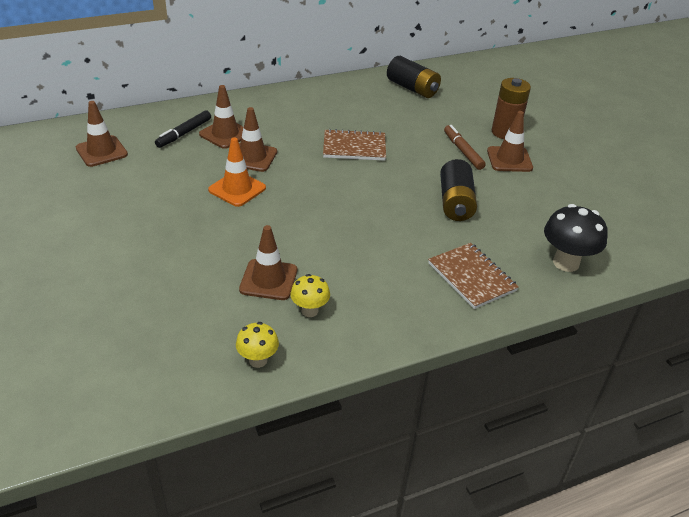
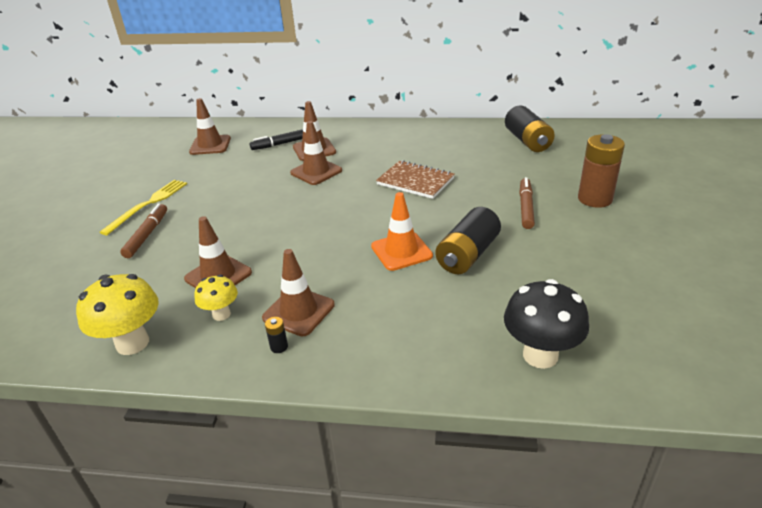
camera: 35 degrees right, 5 degrees down
(109, 233) = (148, 204): none -> yellow fork
(148, 263) = (147, 235): none -> brown marker
(237, 189) = (276, 194): orange traffic cone -> orange traffic cone (401, 251)
(258, 360) = (132, 343): yellow mushroom -> yellow mushroom, size x1.69
(385, 319) = (279, 347): none -> black battery
(471, 277) = (410, 334): brown notebook -> none
(509, 159) = (574, 226): brown traffic cone -> brown traffic cone (299, 311)

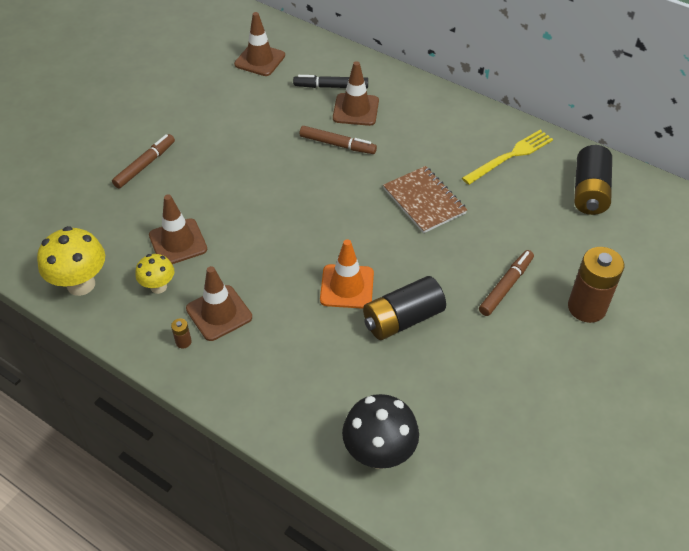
camera: 25 degrees right, 15 degrees up
(148, 204) = (163, 124): yellow fork -> yellow fork (510, 156)
(279, 347) = (183, 342): black battery -> brown battery
(316, 172) = (337, 144): brown traffic cone -> brown marker

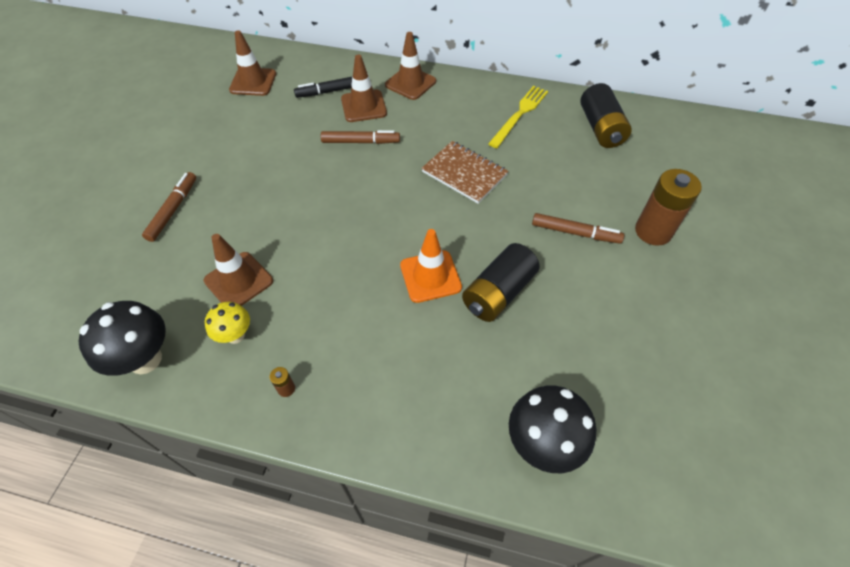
camera: 20 degrees left, 5 degrees up
(81, 284) = (145, 359): yellow mushroom -> black mushroom
(219, 313) = (312, 344): brown traffic cone -> brown traffic cone (410, 83)
(505, 286) = (575, 232): brown marker -> brown marker turned 90 degrees clockwise

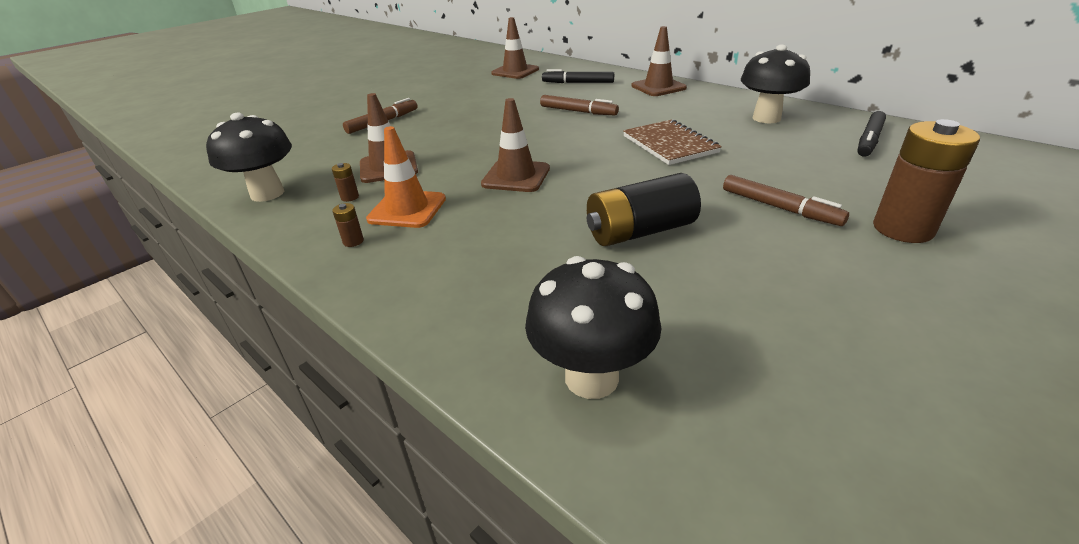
camera: 30 degrees right, 20 degrees down
(235, 335) = (350, 197): yellow mushroom -> brown battery
(363, 106) = (600, 93): brown traffic cone -> brown traffic cone (516, 176)
(430, 276) = (570, 202): orange traffic cone -> orange traffic cone (407, 209)
(519, 114) = (766, 118): yellow fork -> black mushroom
(600, 128) = (869, 140): black battery -> black marker

